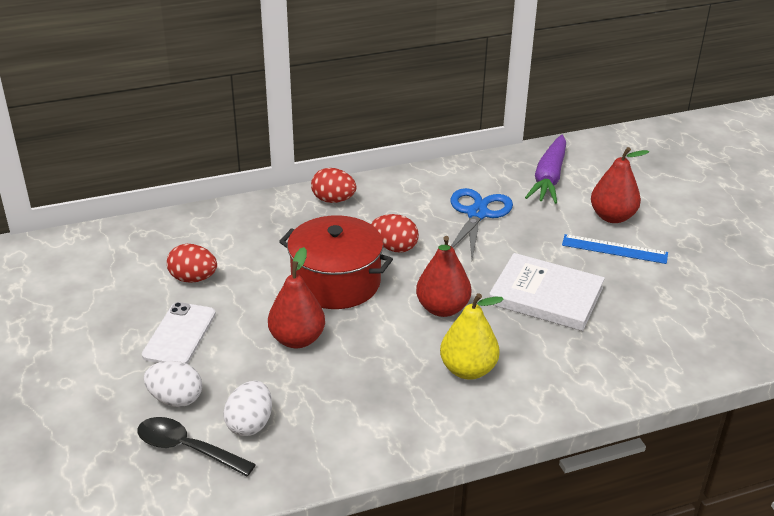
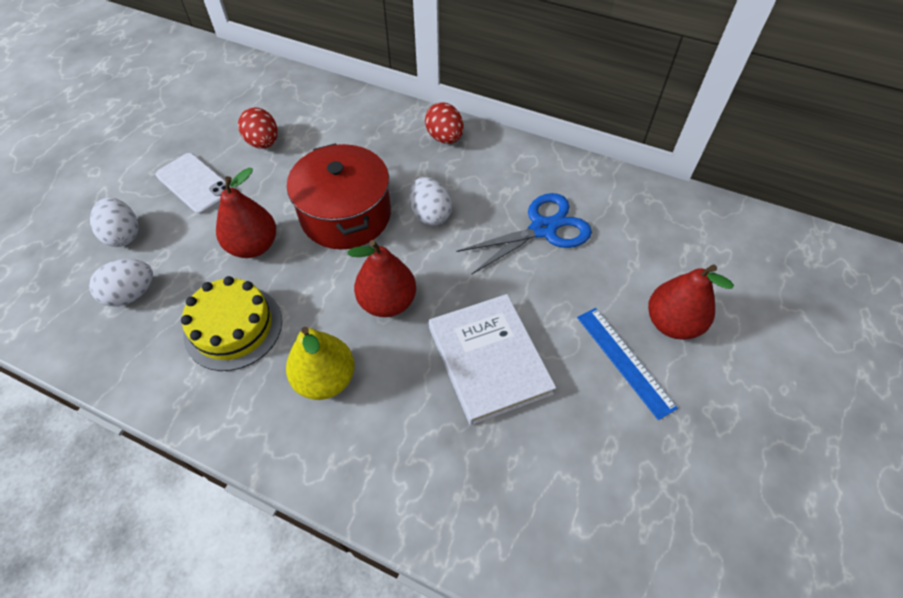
camera: 45 degrees right, 20 degrees up
(179, 334) = (195, 183): white phone -> white phone turned 75 degrees clockwise
(187, 448) = (76, 281): black spoon -> none
(362, 388) = (233, 327): none -> yellow cake
(394, 248) = (430, 214): red egg -> white egg
(549, 178) = (663, 236): purple carrot -> none

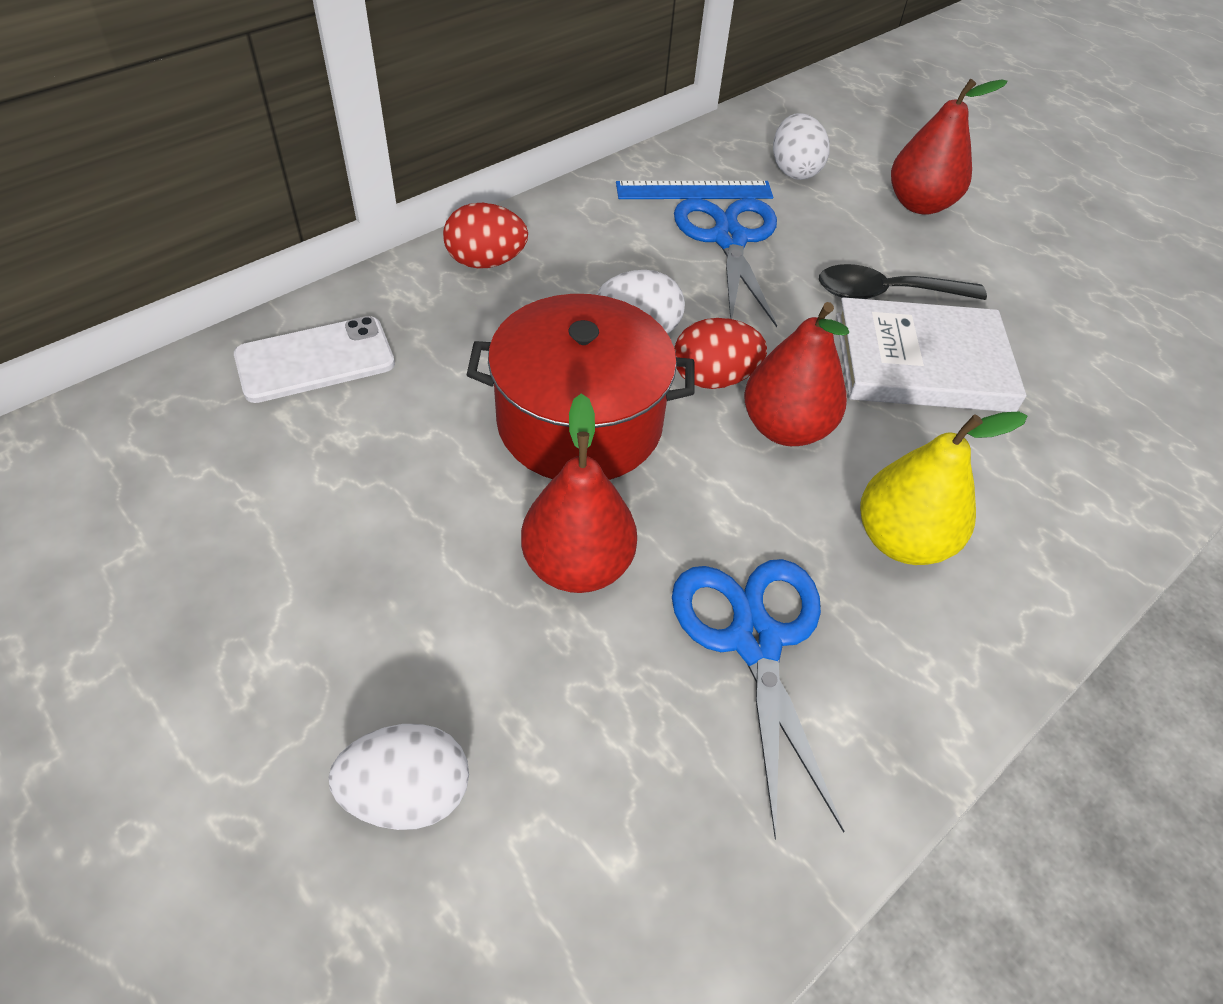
camera: 70 degrees left, 5 degrees down
(132, 294) = (594, 803): white egg -> white egg (794, 171)
(195, 183) = (340, 624): white phone -> white phone (315, 360)
(233, 327) = (754, 639): yellow cake -> blue scissors
(263, 143) = (307, 484): red egg -> red egg (713, 378)
(547, 324) = (886, 293): none -> black spoon
(625, 361) = (959, 256): blue ruler -> blue ruler (694, 190)

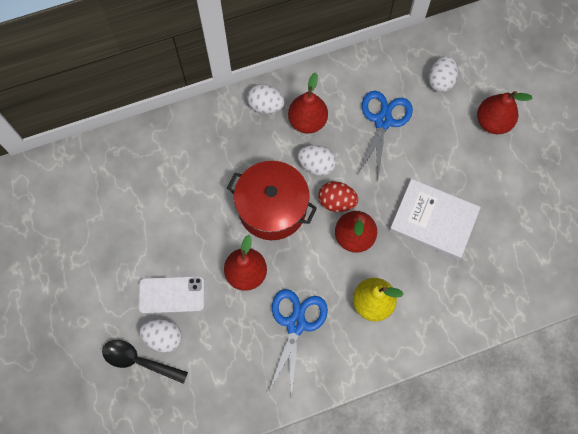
camera: 25 degrees right, 20 degrees up
(315, 360) = (179, 144): white phone -> white phone (171, 294)
(486, 262) = (265, 106): red egg -> white egg
(584, 268) = (307, 121): none -> red pear
(694, 190) = (382, 82): blue ruler -> none
(886, 293) = (440, 176): black spoon -> black spoon (139, 361)

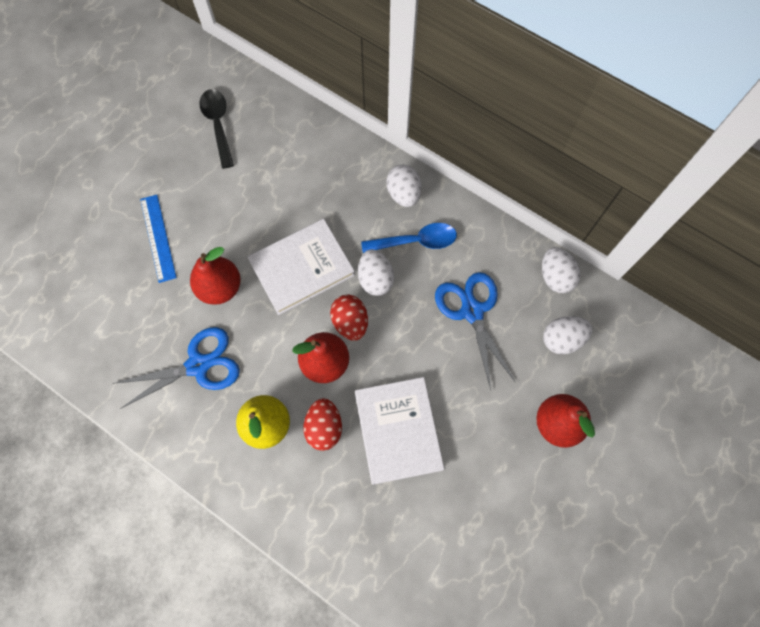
camera: 55 degrees right, 0 degrees up
(139, 361) = (78, 252): black spoon -> black spoon (218, 125)
(163, 337) = (113, 258): white egg -> white egg (555, 277)
(171, 294) = (158, 238): white phone -> blue ruler
(272, 208) = (302, 268): red pot -> white book
(307, 121) = (416, 241): red pear -> blue spoon
(383, 120) = (471, 311): blue scissors -> blue scissors turned 90 degrees counterclockwise
(400, 266) = (324, 427): none -> red egg

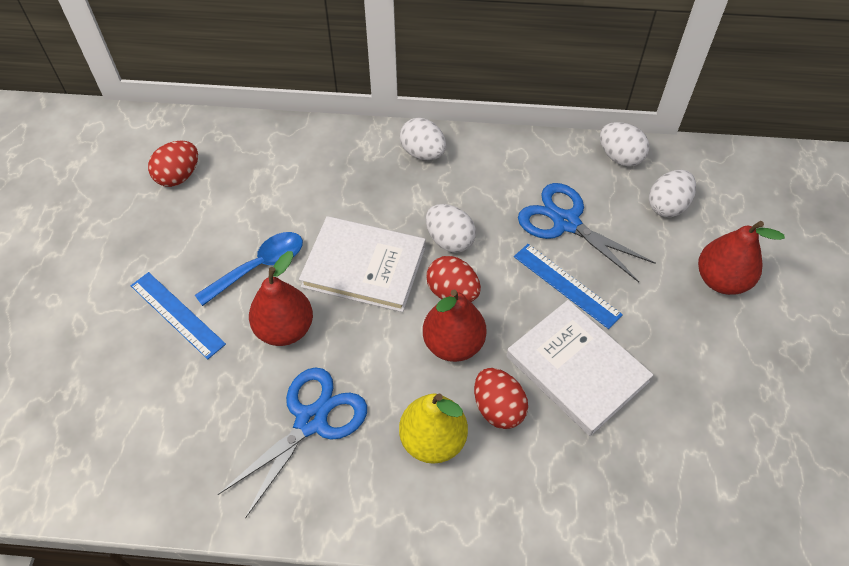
camera: 30 degrees left, 15 degrees down
(218, 125) = (179, 176): black spoon -> red egg
(302, 268) = (364, 266): white book -> white book turned 75 degrees clockwise
(416, 241) = (465, 188): blue spoon -> blue spoon (259, 266)
(436, 362) = (566, 285): none -> blue ruler

